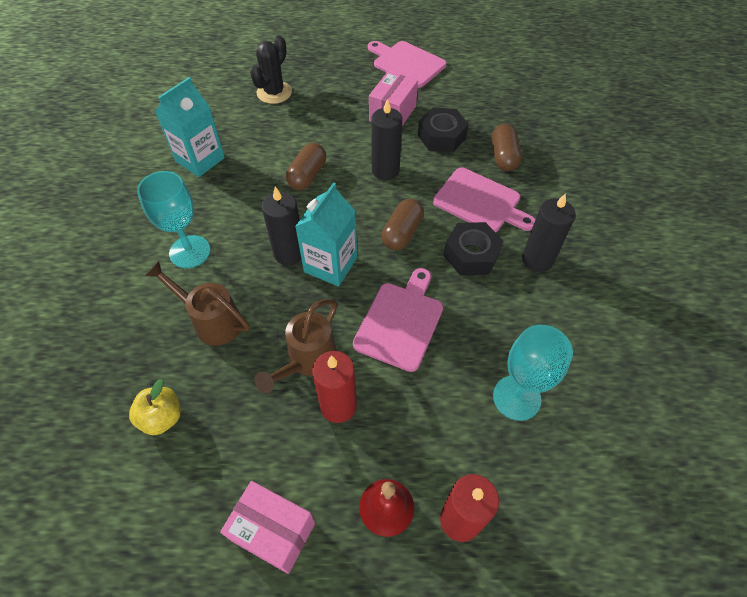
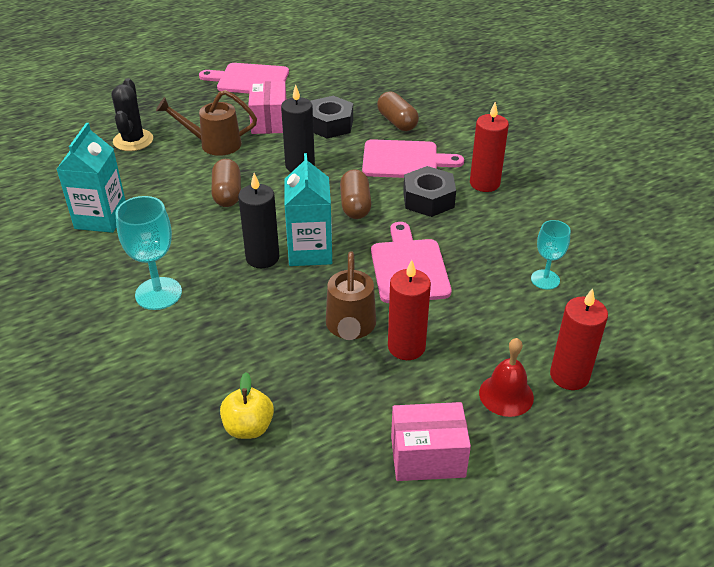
camera: 30 degrees left, 15 degrees down
(212, 321) = (232, 336): brown watering can -> brown watering can (214, 144)
(516, 398) = (545, 279): turquoise goblet -> turquoise goblet, size x0.63
(537, 260) = (484, 183): black candle -> red candle

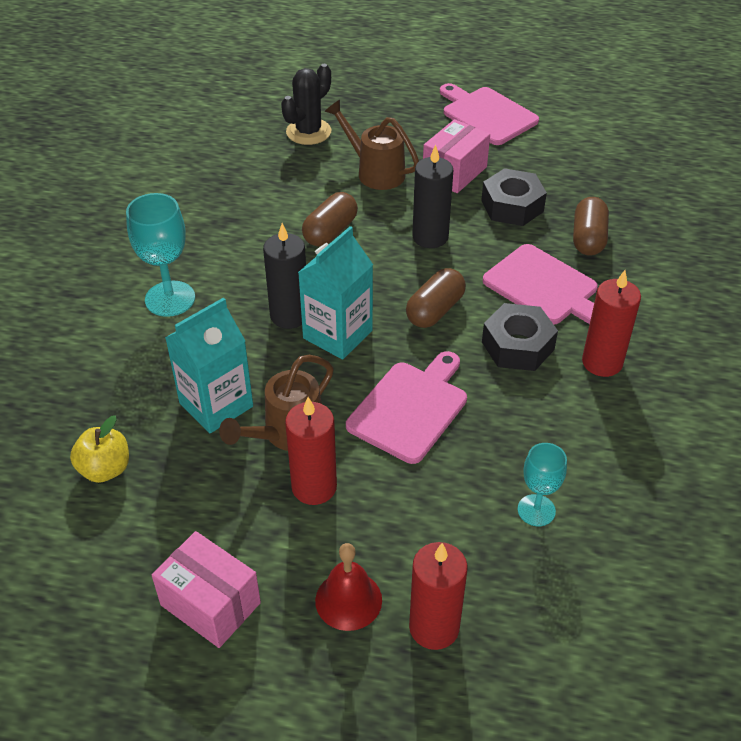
camera: 40 degrees right, 5 degrees up
(101, 218) = (202, 199): turquoise carton -> turquoise carton (216, 405)

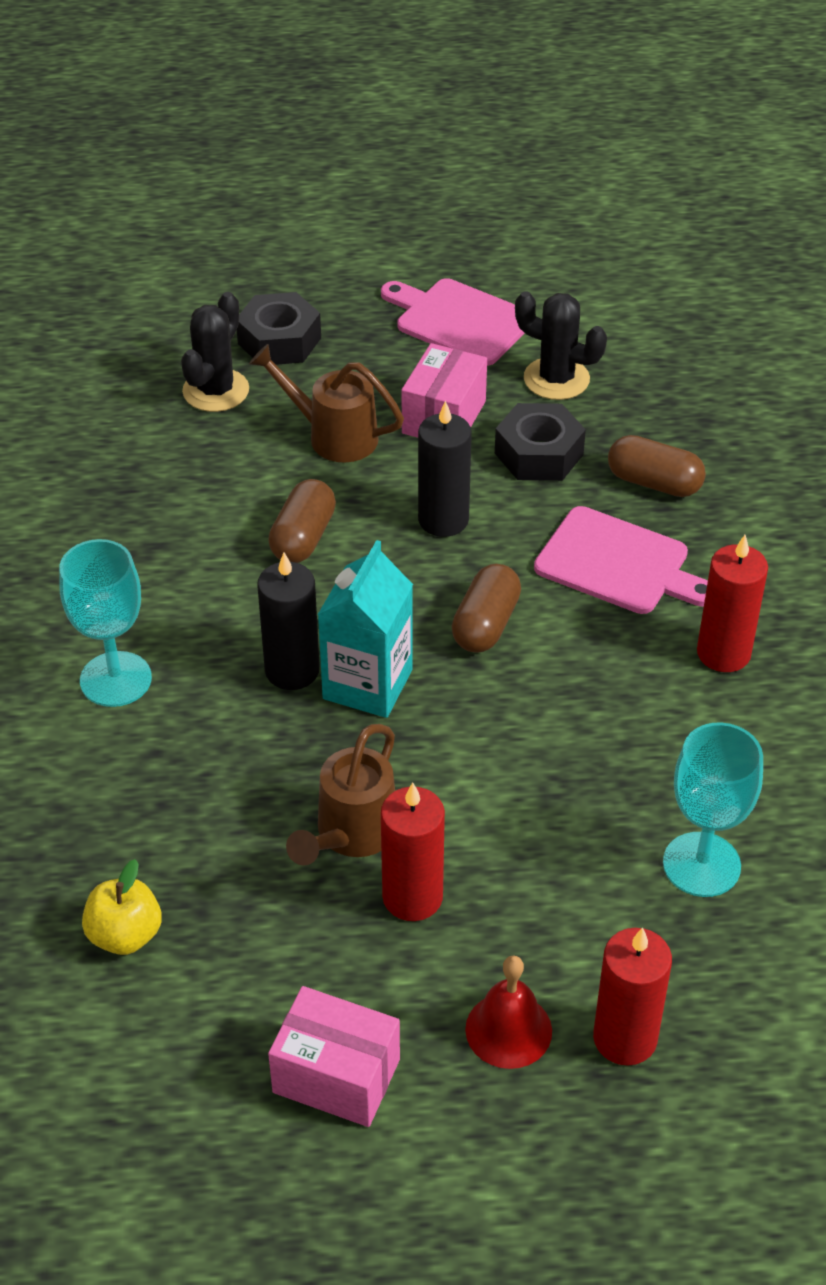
camera: 15 degrees left, 0 degrees up
(216, 405) = (240, 815): turquoise carton -> none
(410, 408) = (500, 766): pink cutting board -> none
(518, 346) = (610, 652): black nut -> black nut (279, 341)
(536, 510) = (701, 864): turquoise goblet -> turquoise goblet, size x1.58
(541, 161) = (556, 379): none -> black cactus
(588, 238) = (654, 483): brown capsule -> brown capsule turned 60 degrees counterclockwise

